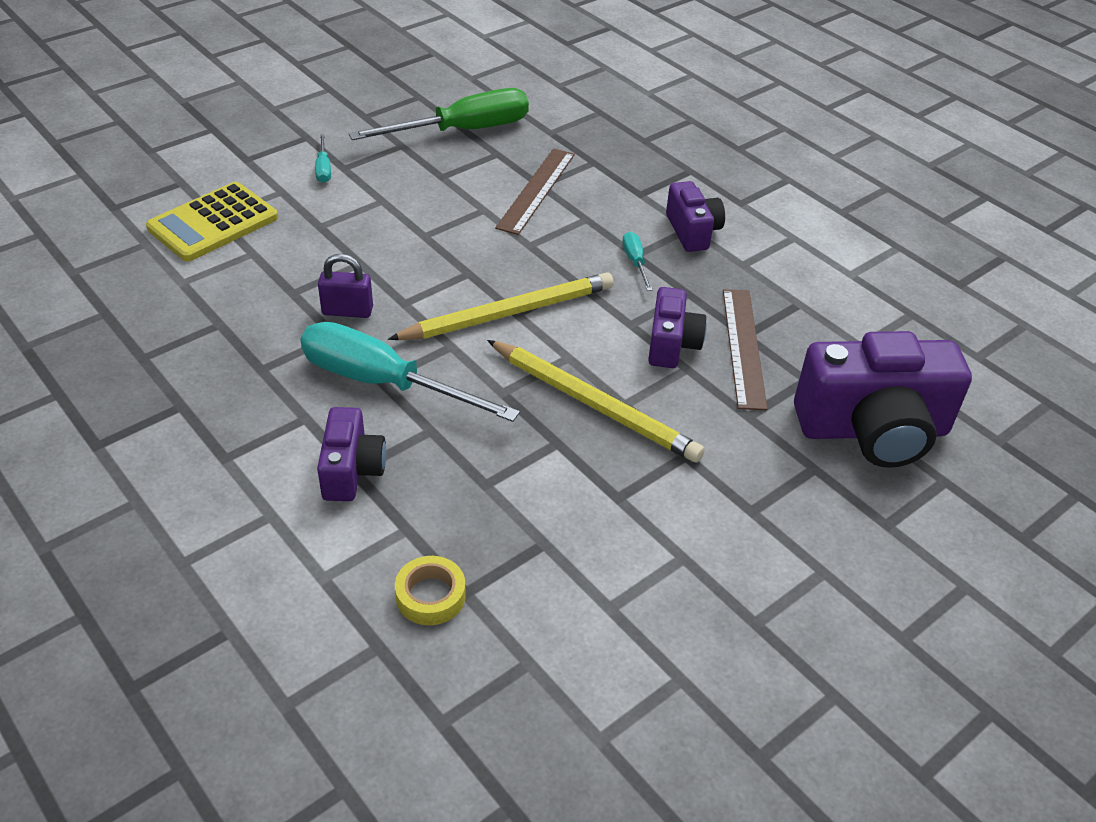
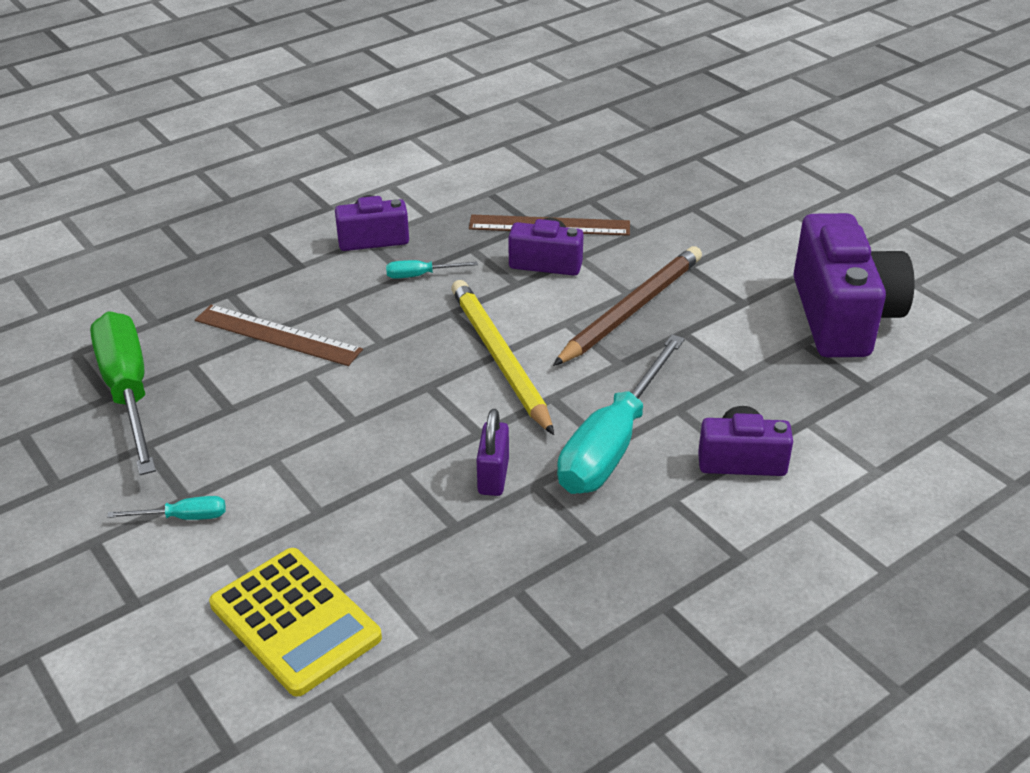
camera: 85 degrees left, 5 degrees down
(430, 596) = (877, 405): yellow tape -> none
(593, 404) = (631, 310): yellow pencil -> brown pencil
(873, 430) = (647, 177): purple camera -> purple camera (843, 316)

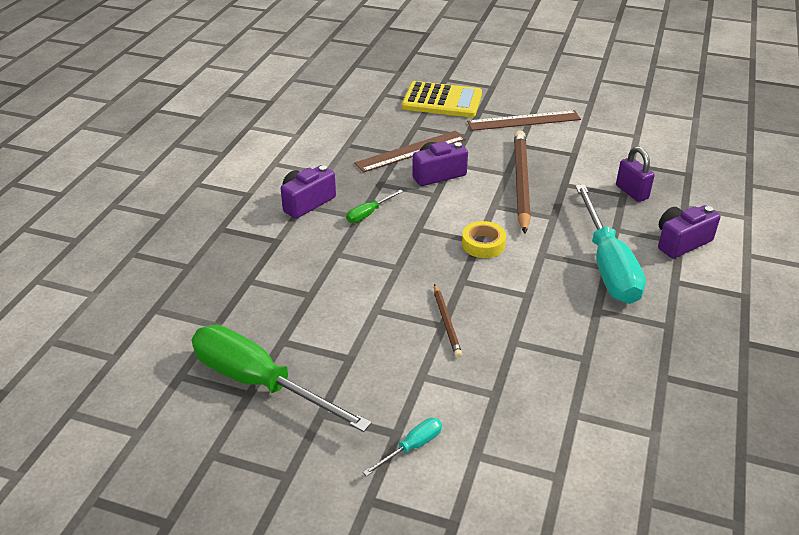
camera: 35 degrees left, 0 degrees up
(277, 335) = (321, 293): brown ruler -> brown ruler (524, 121)
(295, 621) = (569, 471): yellow calculator -> yellow calculator (442, 101)
(360, 419) = (446, 322): none -> brown pencil
(420, 275) = (368, 214): turquoise screwdriver -> green screwdriver
(493, 476) = (569, 317): purple padlock -> purple padlock (631, 192)
(500, 358) = (483, 244): yellow pencil -> yellow tape
(843, 316) = (632, 141): purple camera -> none

